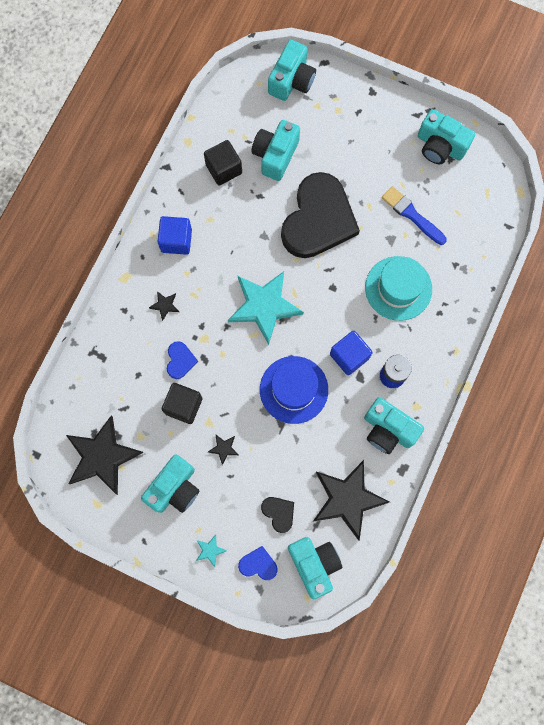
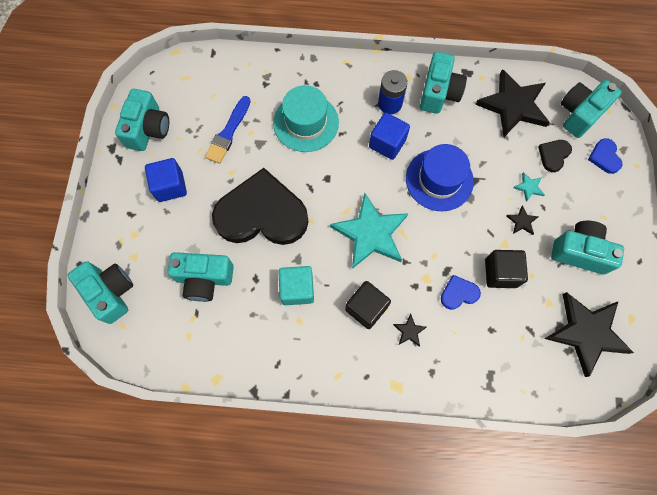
camera: 110 degrees left, 5 degrees down
(176, 240) = (335, 346): blue cube -> blue cube (170, 186)
(210, 550) = (615, 200): turquoise star -> turquoise star (529, 187)
(224, 169) = (237, 327): black cube -> black cube (366, 308)
(237, 227) = (297, 289): none -> turquoise cube
(292, 80) = (110, 292): turquoise camera -> turquoise camera turned 45 degrees clockwise

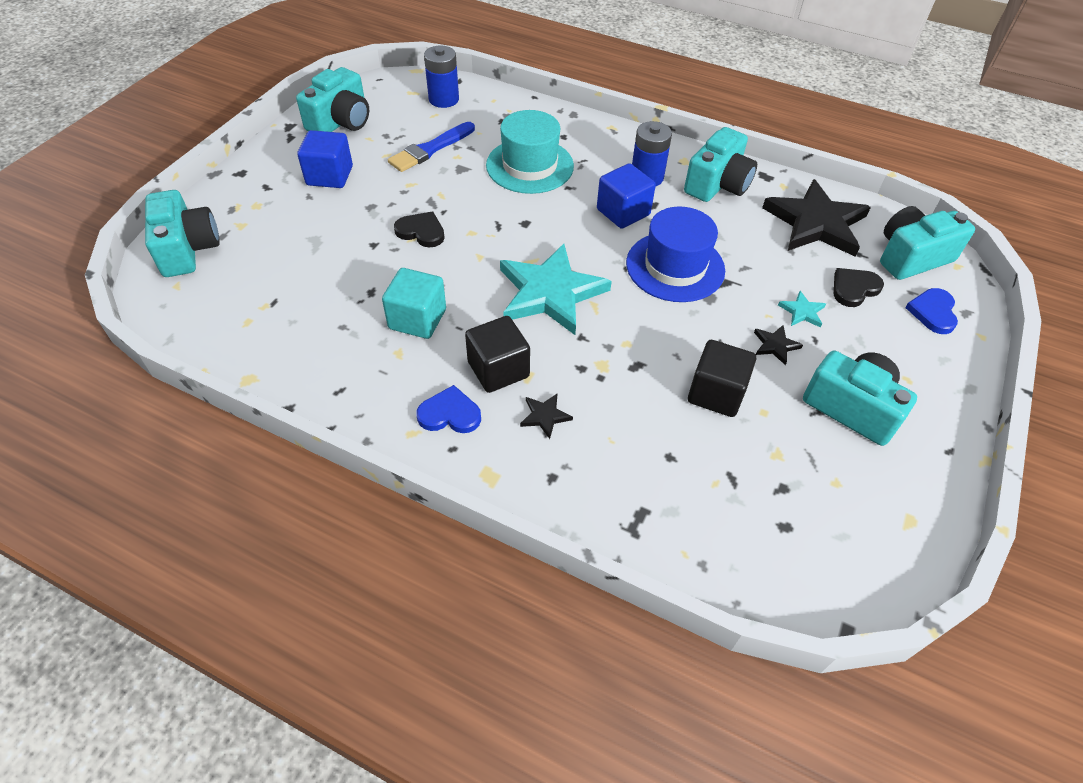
camera: 20 degrees right, 20 degrees down
(204, 279) = (307, 272): turquoise camera -> none
(212, 77) = (444, 99): none -> blue battery
(262, 213) = (421, 231): black heart -> black heart, size x0.41
(458, 293) = (641, 396): blue heart -> blue heart (450, 414)
(586, 332) = (824, 513): black star -> none

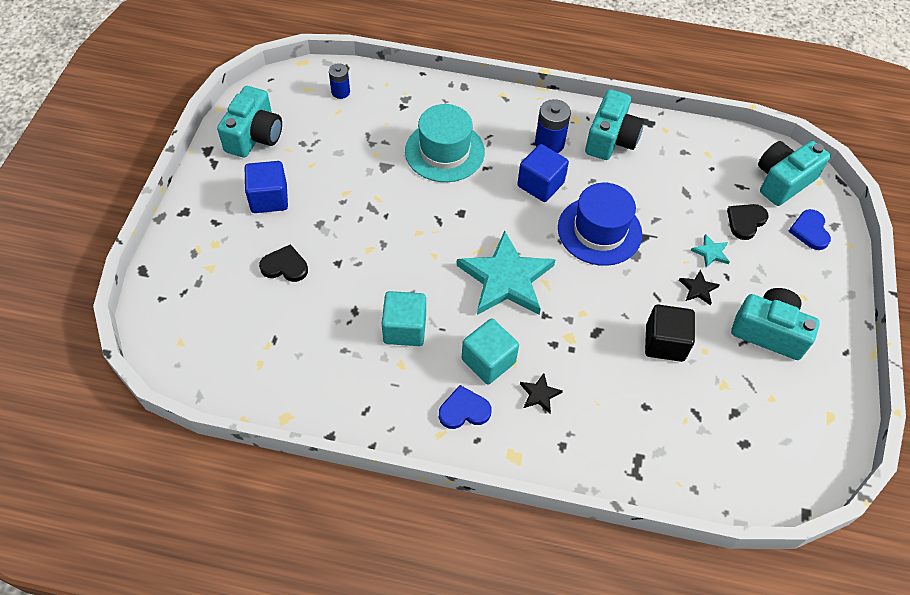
camera: 15 degrees left, 5 degrees up
(187, 249) = (173, 303): turquoise camera -> none
(421, 231) = (375, 241): black heart -> black heart (285, 266)
(430, 149) = (349, 151): blue brush -> none
(444, 99) = (340, 92): blue battery -> blue battery, size x0.65
(498, 369) = (488, 361): black cube -> turquoise cube
(815, 223) = (700, 163): black star -> none

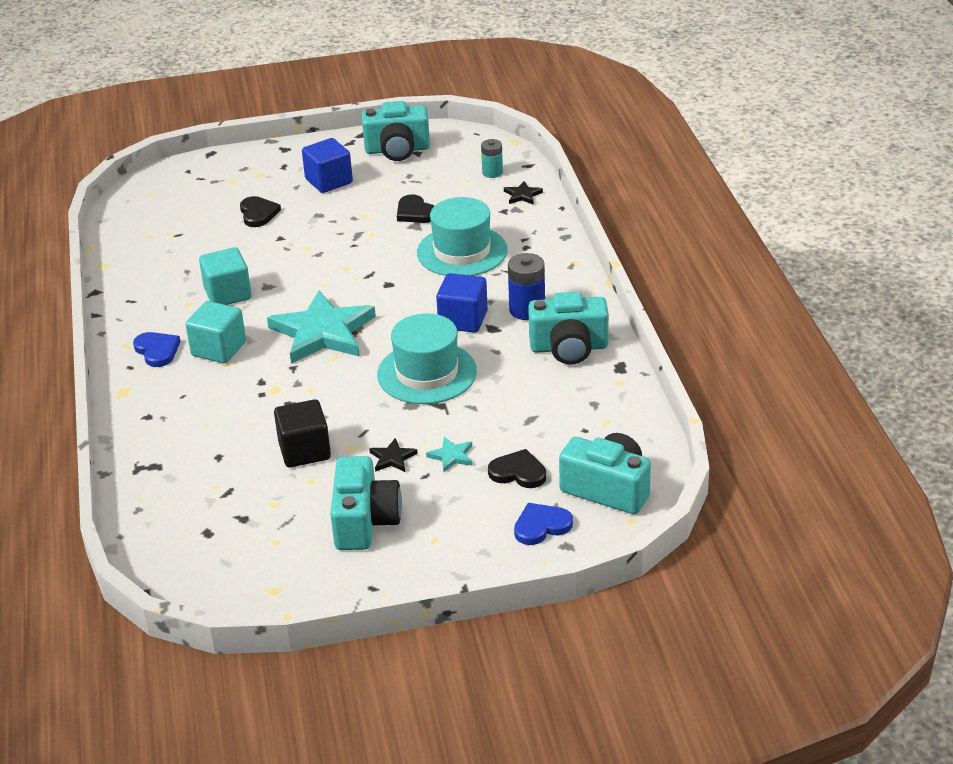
camera: 70 degrees right, 20 degrees down
(340, 92) = (492, 172): blue battery -> turquoise battery
(365, 159) = (415, 212): none -> black heart
(539, 394) = (197, 388): black star -> black star (522, 195)
(599, 231) = (427, 373): blue hat -> turquoise hat

